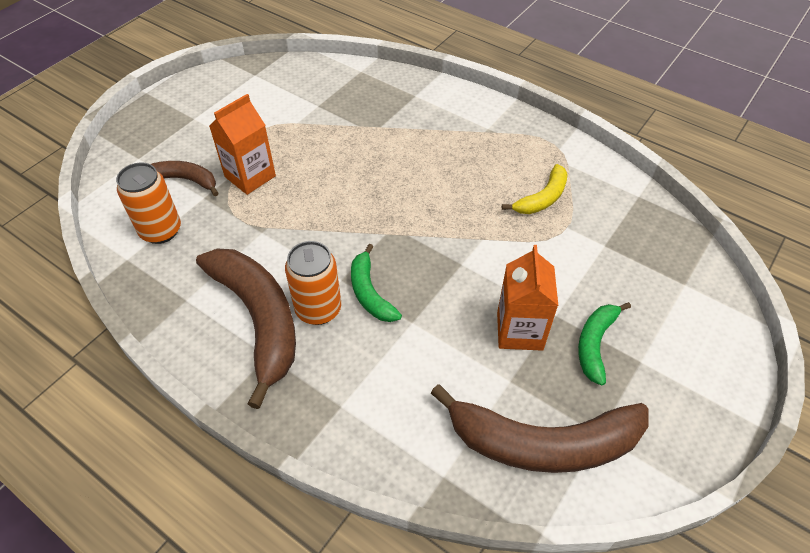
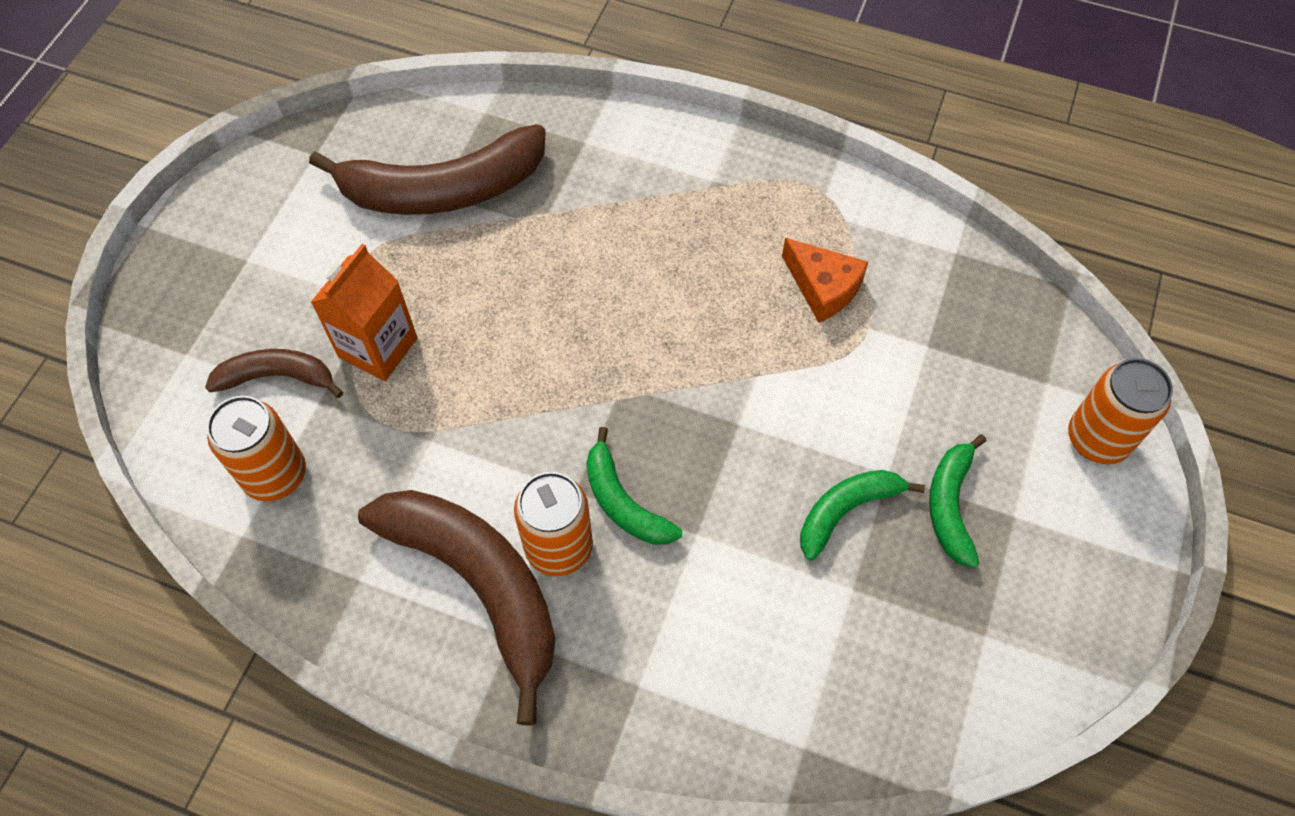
camera: 15 degrees left, 10 degrees up
(519, 331) = (846, 510): orange carton -> green banana
(542, 198) = (823, 287): yellow banana -> orange cheese
(542, 443) = (917, 667): brown banana -> brown banana (442, 190)
(714, 326) = (1097, 439): none -> orange can

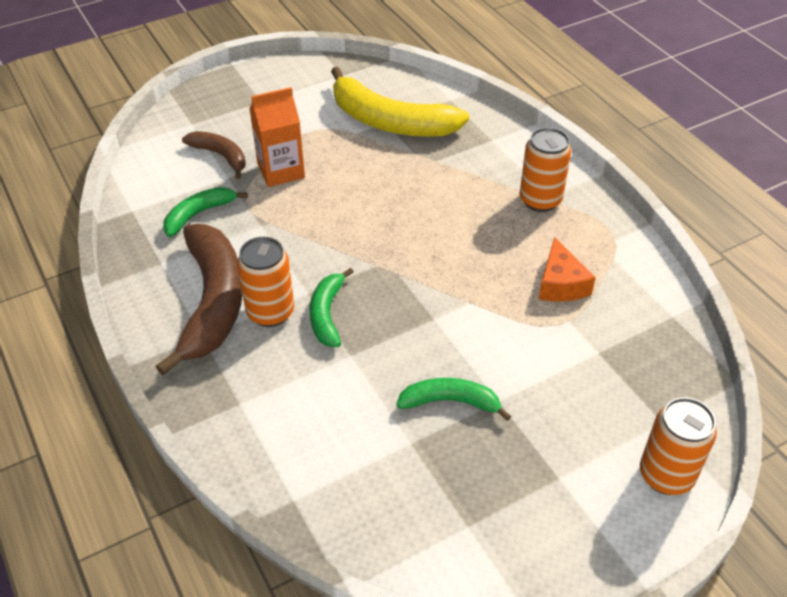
camera: 40 degrees right, 15 degrees down
(275, 475) = (174, 195): orange can -> orange can (540, 200)
(442, 190) = (390, 121): brown banana -> yellow banana
(950, 505) = (521, 443): green banana -> green banana (199, 214)

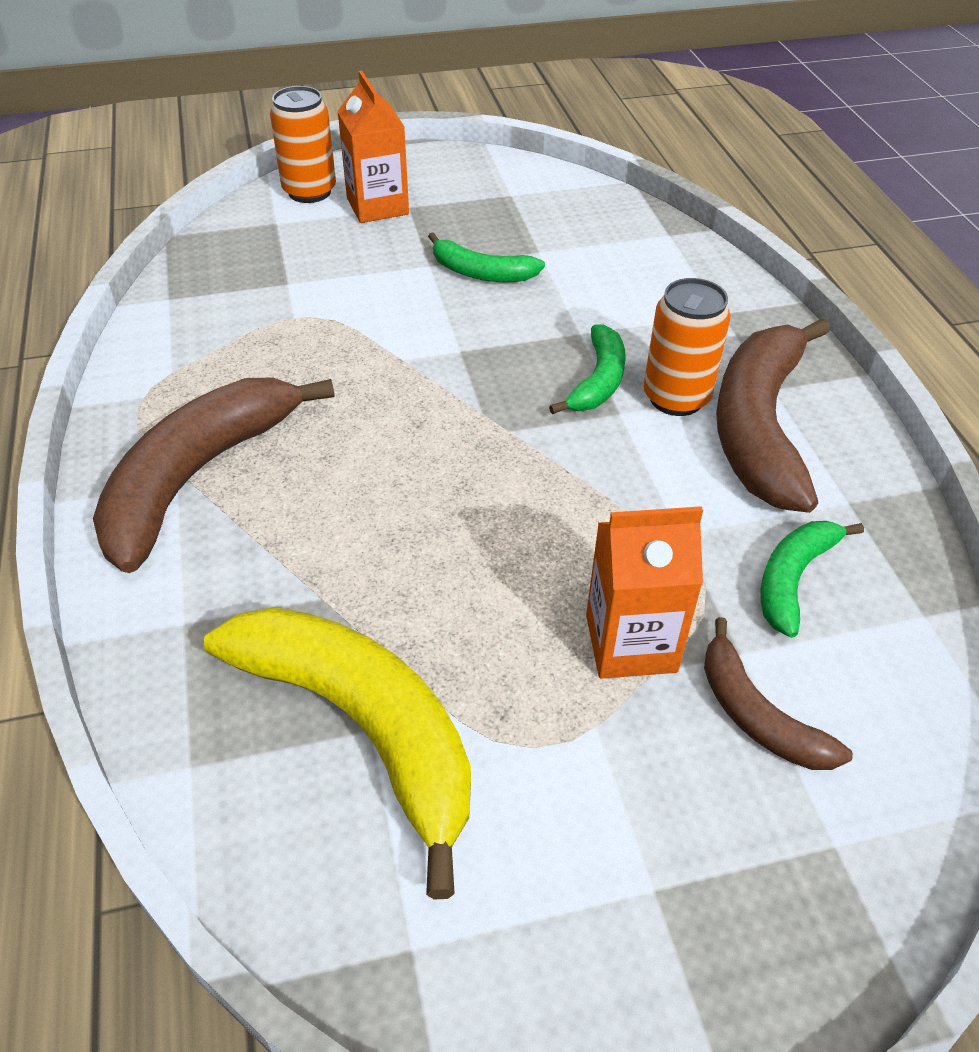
camera: 165 degrees left, 0 degrees up
(199, 214) = (793, 579): green banana -> green banana turned 150 degrees clockwise
(540, 200) = (198, 476): orange can -> brown banana
(561, 284) = (269, 356): orange cheese -> none
(587, 469) = (377, 206): none -> orange carton

